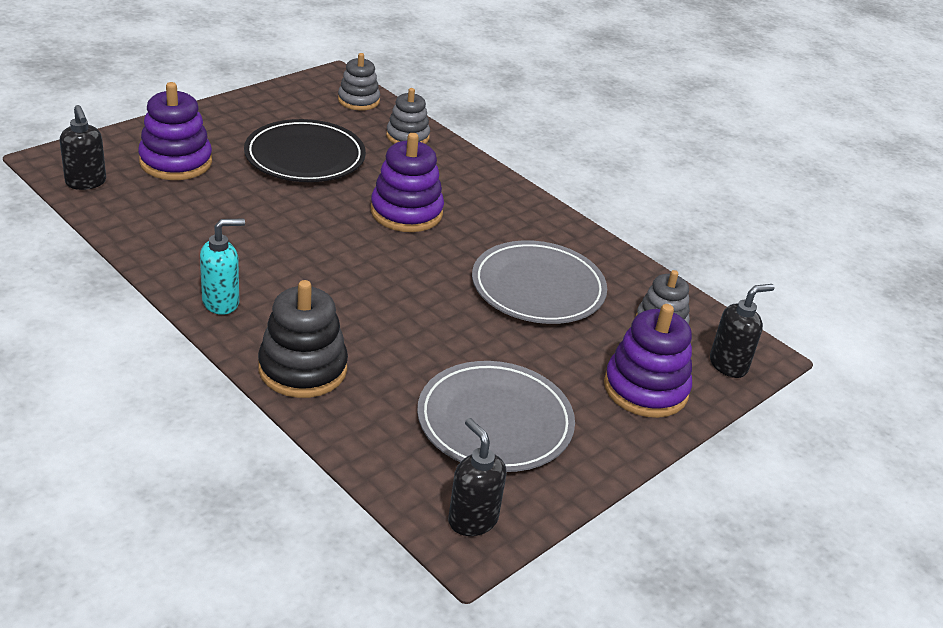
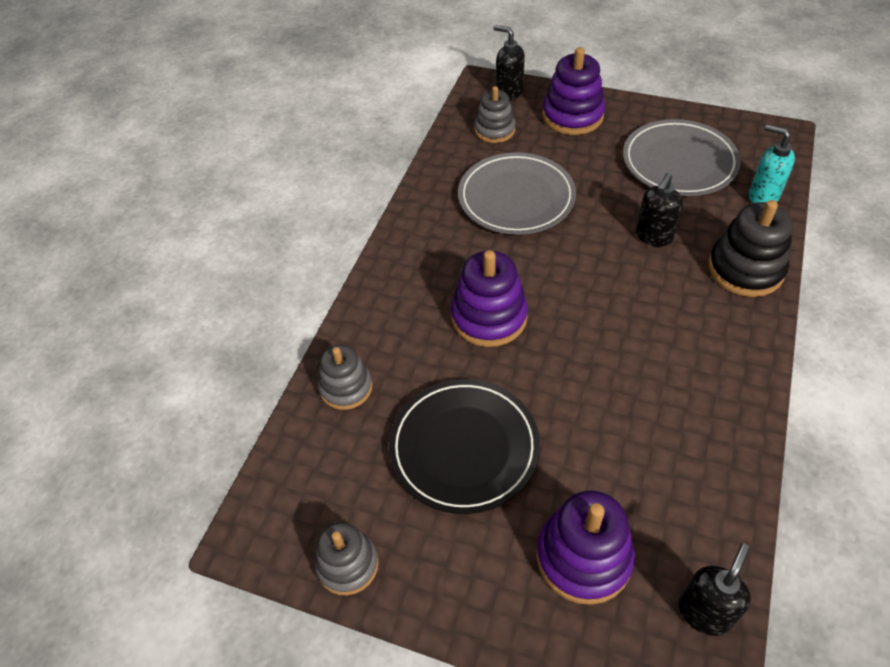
camera: 110 degrees left, 15 degrees up
(221, 302) = (737, 359): turquoise soap dispenser -> turquoise soap dispenser (762, 196)
(358, 100) = (295, 476): grey stacking toy -> grey stacking toy (347, 564)
(472, 520) = (764, 139): black soap dispenser -> black soap dispenser (653, 236)

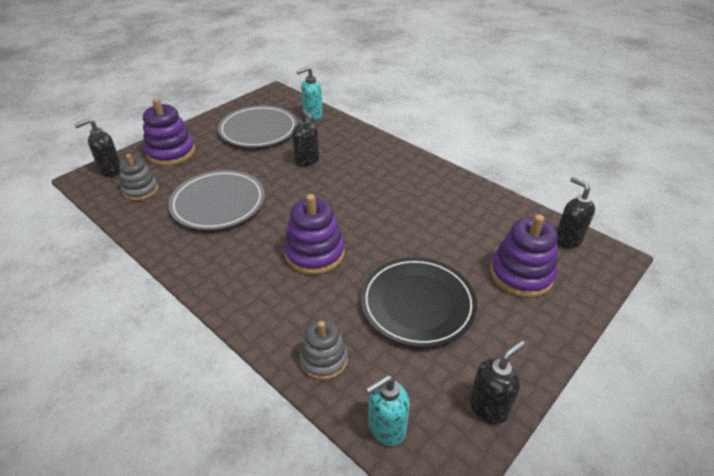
camera: 70 degrees left, 10 degrees down
(287, 472) = (386, 428): none -> turquoise soap dispenser
(347, 564) = (488, 407): grey stacking toy -> black soap dispenser
(745, 269) = (358, 140): black stacking toy -> none

